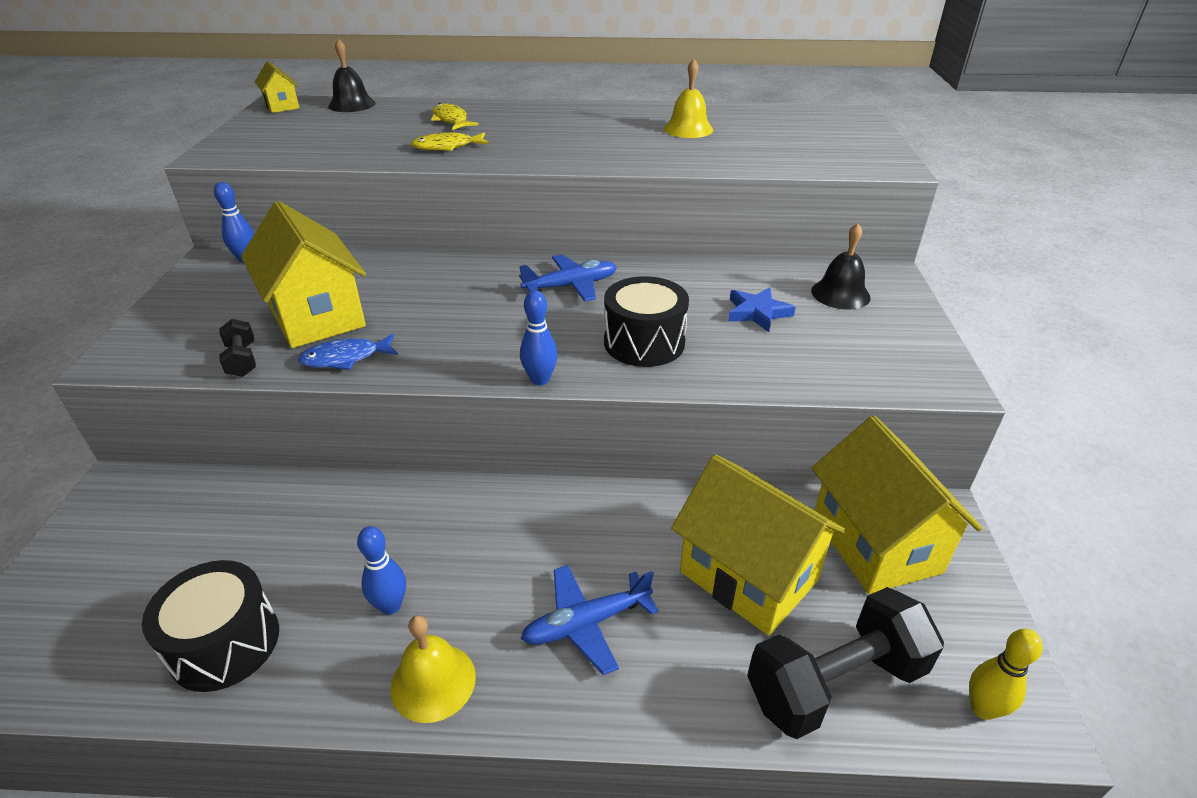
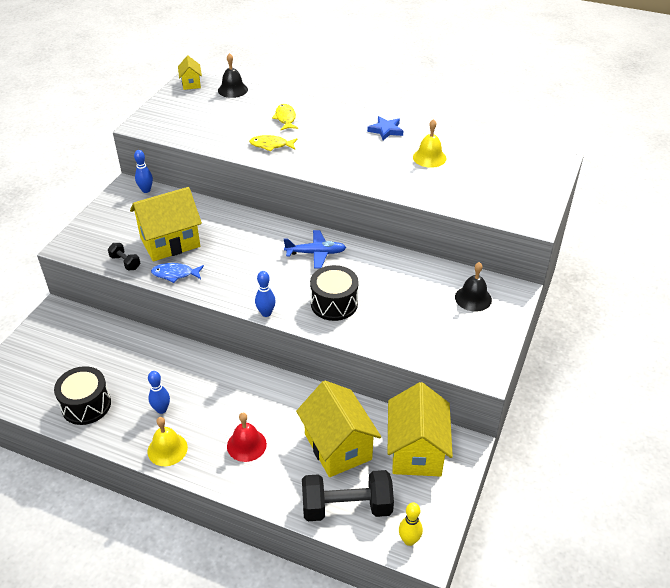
camera: 20 degrees right, 5 degrees up
(242, 360) = (125, 262): black dumbbell -> black dumbbell turned 45 degrees counterclockwise
(317, 316) = (170, 242): yellow house -> yellow house turned 75 degrees clockwise
(586, 623) = (246, 445): blue plane -> red bell
(757, 313) = (412, 299): blue star -> blue star (386, 130)

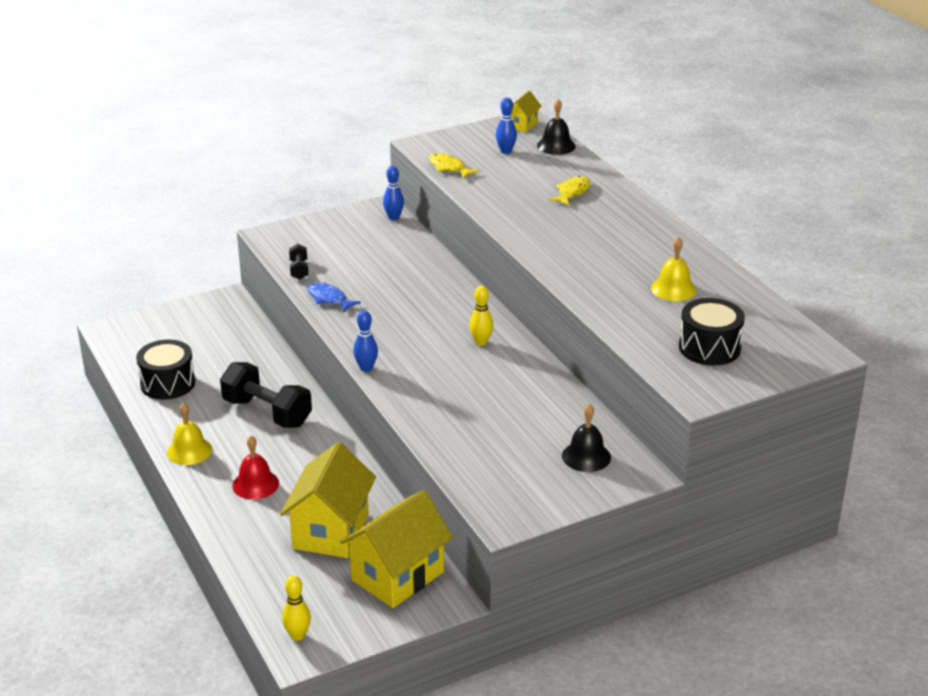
camera: 40 degrees right, 10 degrees down
(161, 409) = (221, 419): blue bowling pin -> blue bowling pin (506, 151)
(170, 242) = (358, 271): yellow house -> none
(271, 145) = (521, 210): yellow fish -> yellow fish (449, 168)
(316, 253) = (481, 342): blue plane -> yellow bowling pin
(334, 303) = (439, 391): black drum -> black drum (709, 348)
(346, 507) = (278, 579): black dumbbell -> black dumbbell (267, 412)
(386, 130) = (664, 245): blue star -> none

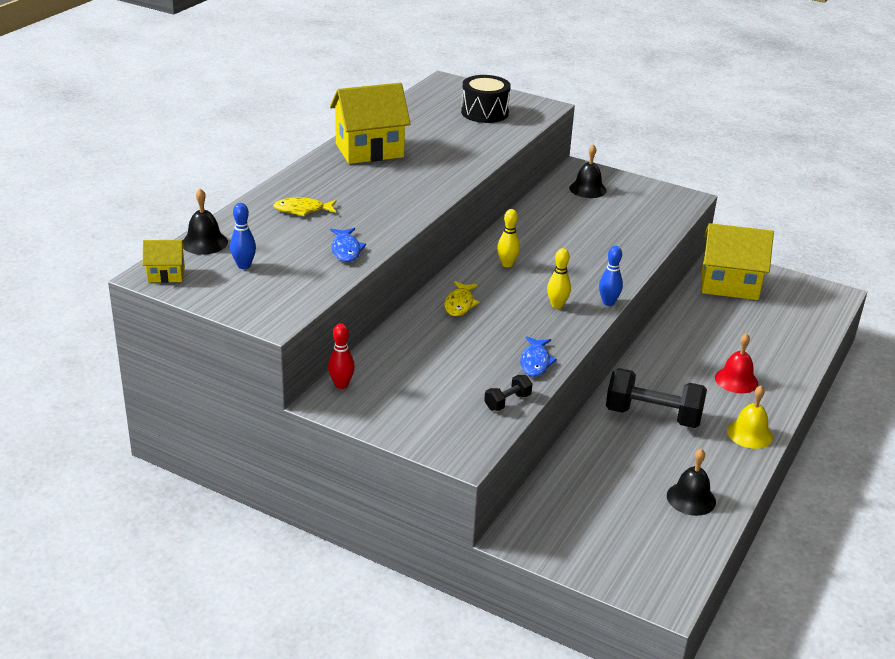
camera: 125 degrees left, 0 degrees up
(167, 383) = (691, 498): black drum -> black bell
(267, 412) = (653, 416): black dumbbell -> black dumbbell turned 75 degrees counterclockwise
(297, 635) = (826, 301): yellow bowling pin -> yellow bowling pin (557, 305)
(331, 531) = (731, 326): yellow house -> yellow house (369, 150)
(393, 217) = (341, 385): blue bowling pin -> red bowling pin
(449, 168) = (315, 286): yellow fish -> yellow fish (460, 304)
(487, 192) = (346, 250): none -> blue fish
(673, 289) = (421, 137): yellow bell -> none

